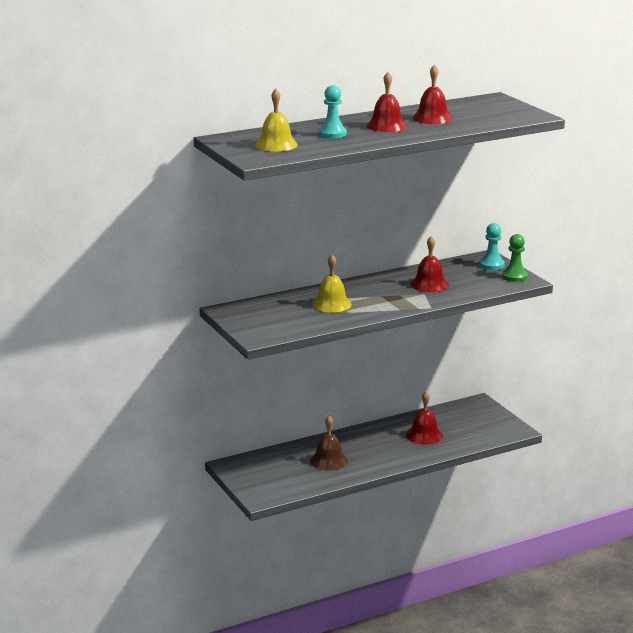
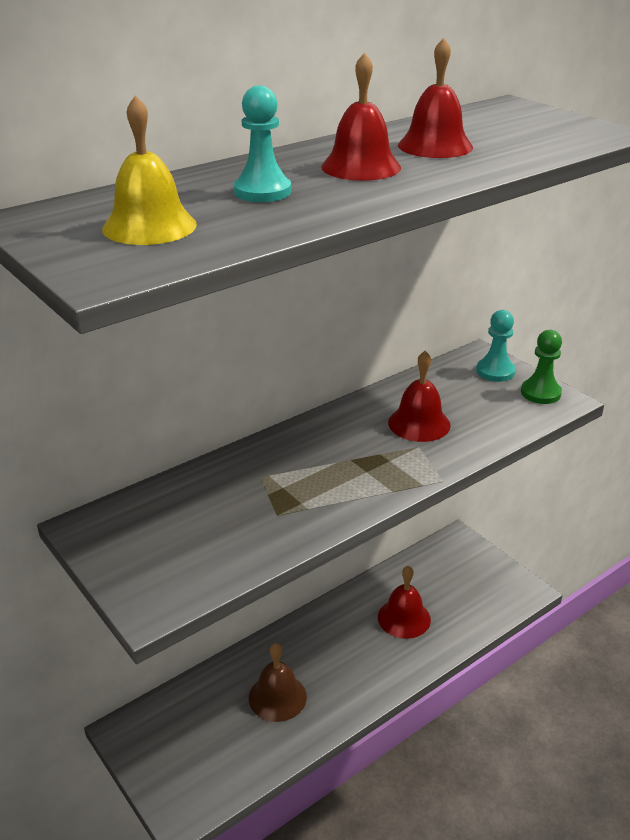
camera: 10 degrees left, 10 degrees up
(331, 304) = (273, 490): yellow bell -> none

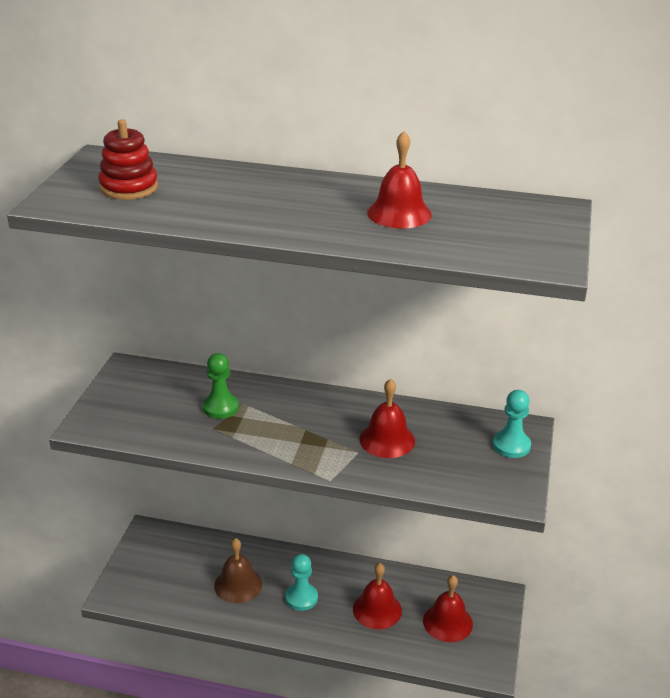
camera: 50 degrees right, 0 degrees up
(149, 226) = (129, 187): yellow bell -> red stacking toy
(262, 191) = (224, 194): turquoise pawn -> turquoise pawn (301, 598)
(361, 167) = (314, 205): red bell -> red bell (447, 622)
(540, 393) = (511, 481): green pawn -> green pawn (220, 407)

